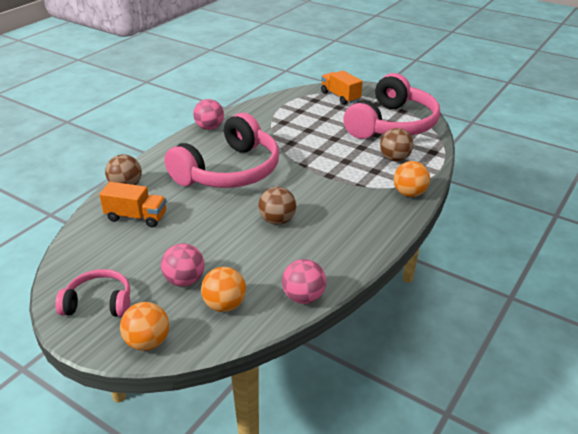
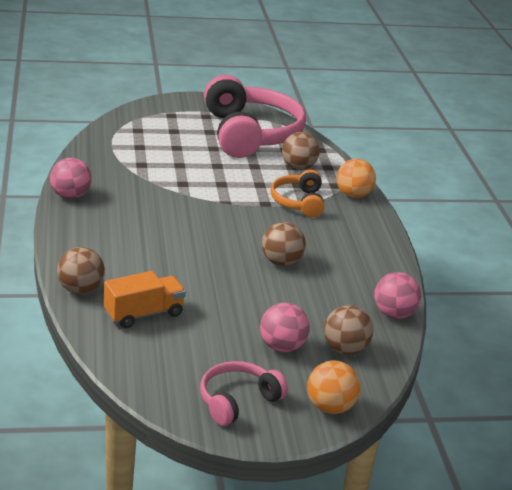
camera: 45 degrees left, 5 degrees down
(225, 305) = (345, 349): orange ball -> brown ball
(229, 171) = (165, 233): pink headphones -> none
(340, 96) = (159, 119): orange truck -> none
(356, 183) = (298, 202): none -> orange headphones

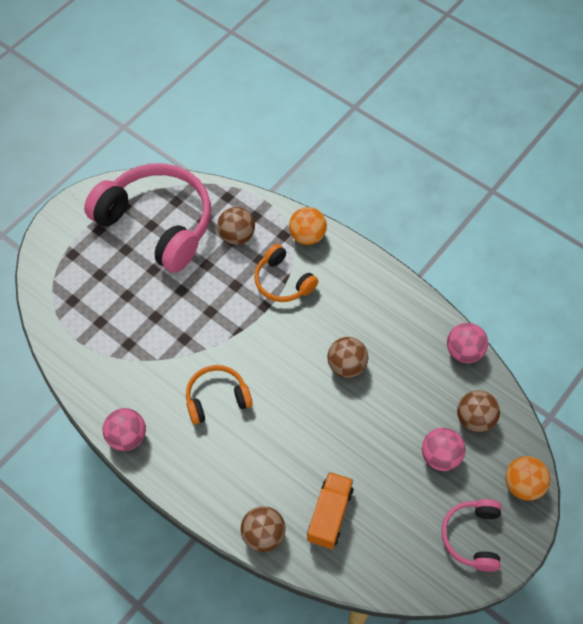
camera: 40 degrees left, 30 degrees up
(159, 218) = (217, 398): none -> orange headphones

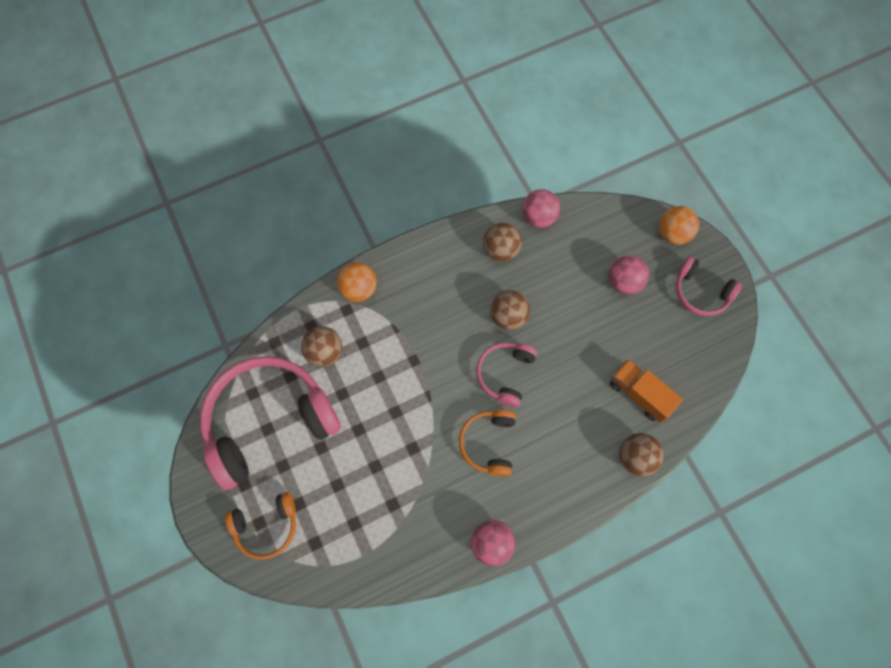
camera: 65 degrees left, 10 degrees up
(283, 281) = (396, 332): orange headphones -> orange headphones (266, 526)
(289, 385) = (505, 374): none -> pink headphones
(474, 419) = (602, 240): brown ball -> brown ball (501, 250)

